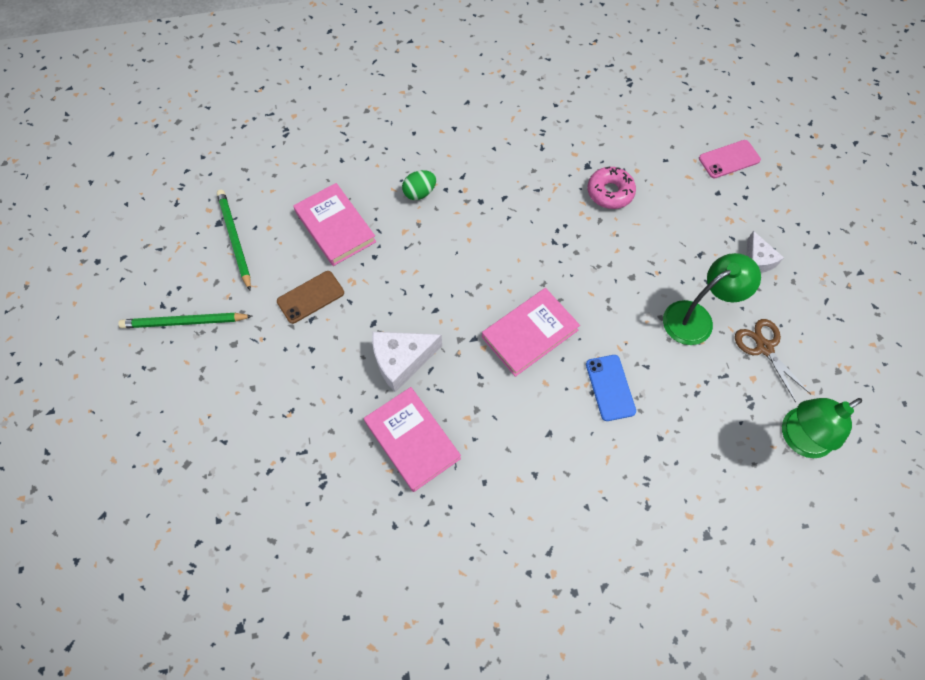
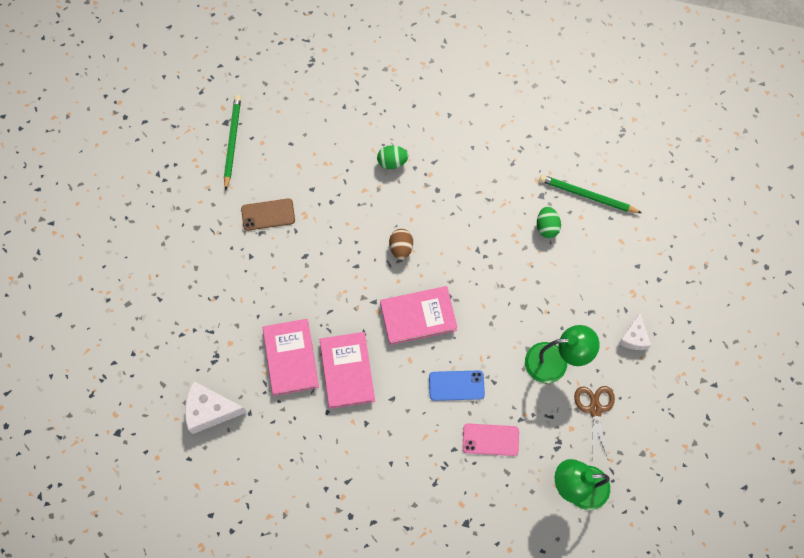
camera: 25 degrees right, 5 degrees up
(184, 322) = (168, 195): green pencil -> green pencil (587, 196)
(335, 227) = (312, 164): pink book -> pink book (347, 371)
(402, 361) = (312, 295): white cheese -> white cheese (210, 410)
(473, 272) = (401, 248): none -> brown egg
(610, 192) = (547, 227): pink donut -> green egg
(610, 387) = (456, 385): blue phone -> blue phone turned 75 degrees clockwise
(729, 159) = (665, 240): pink phone -> pink phone (490, 439)

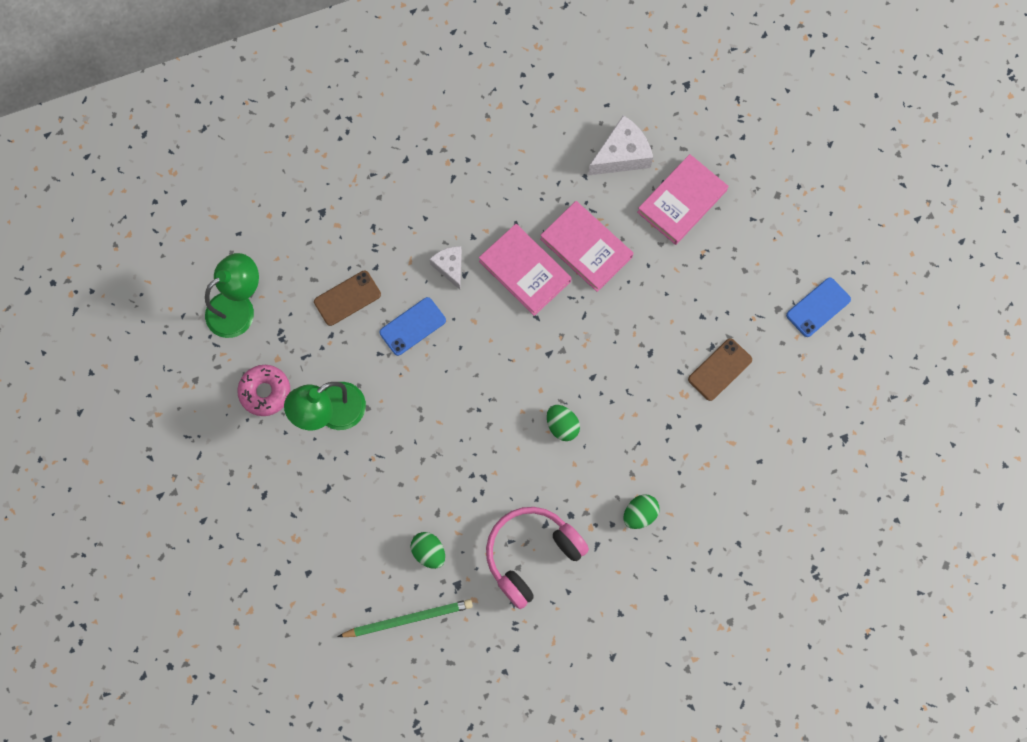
camera: 145 degrees right, 5 degrees up
(169, 210) = (818, 307): none -> blue phone
(232, 142) = (820, 421): green pencil -> none
(401, 248) = (562, 426): brown egg -> green egg
(418, 316) = (495, 368): pink book -> pink book (682, 201)
(480, 182) = (531, 554): none -> pink headphones
(490, 439) = (347, 298): pink phone -> brown phone
(595, 409) = (265, 392): brown scissors -> pink donut
(634, 337) = (268, 491): white cheese -> white cheese (450, 267)

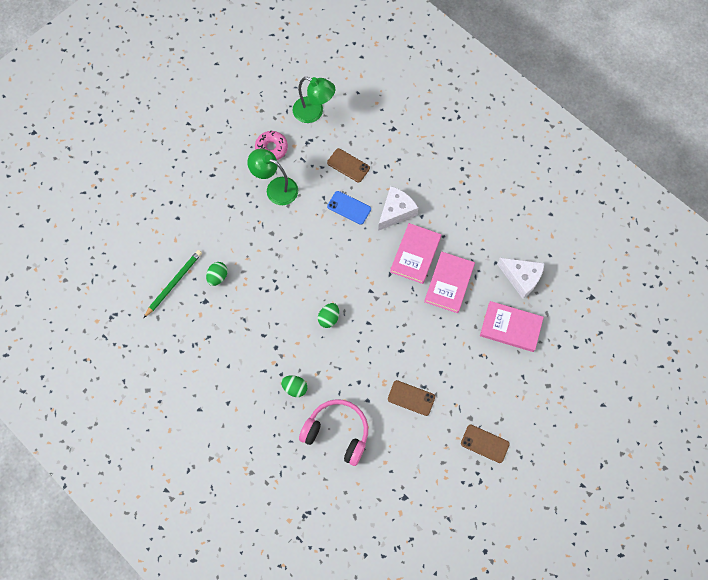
camera: 65 degrees right, 5 degrees down
(408, 618) = (174, 283): green pencil -> green pencil turned 105 degrees counterclockwise
(450, 267) = (396, 212): white cheese -> white cheese, size x1.60
(531, 554) = (241, 335): pink headphones -> pink headphones (337, 433)
(818, 307) = (484, 443): blue phone -> brown phone

